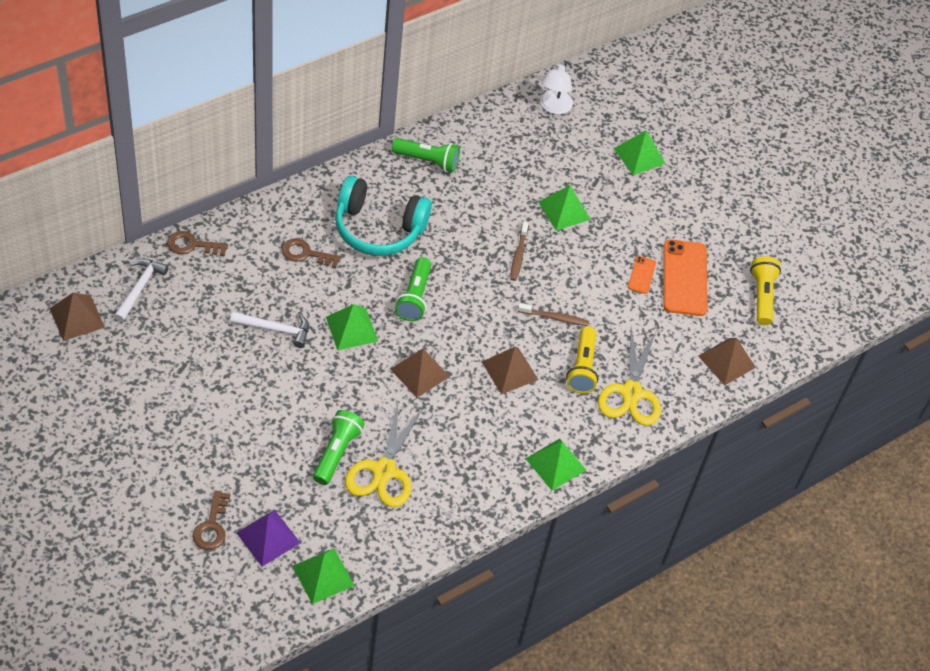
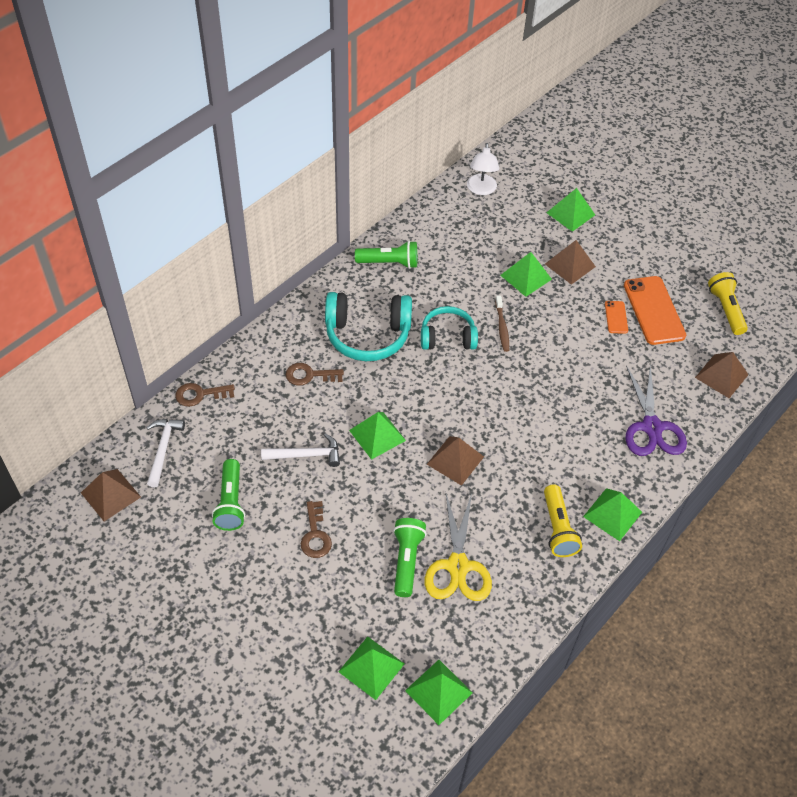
camera: 10 degrees left, 0 degrees up
(212, 526) = (312, 672): brown key -> brown key (315, 535)
(268, 537) = (371, 667): purple pyramid -> green pyramid
(414, 297) = (424, 390): green flashlight -> green flashlight (231, 502)
(458, 251) = (447, 337): none -> turquoise headphones
(510, 370) = (536, 436): brown pyramid -> brown pyramid (570, 265)
(555, 318) = (556, 376): brown toothbrush -> none
(582, 368) = (599, 416): yellow flashlight -> yellow flashlight (558, 528)
(631, 393) = (652, 427): yellow scissors -> purple scissors

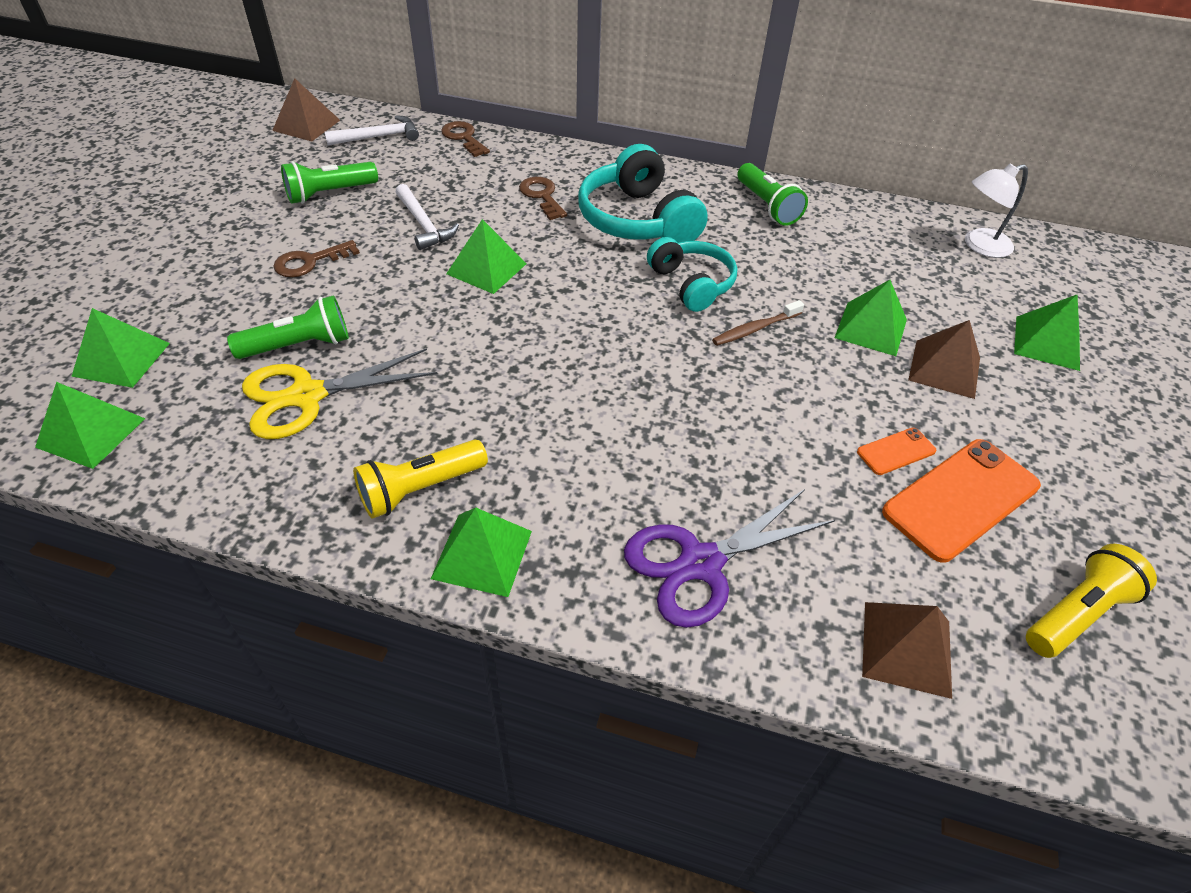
camera: 65 degrees right, 5 degrees down
(455, 460) = (487, 346): brown pyramid -> none

